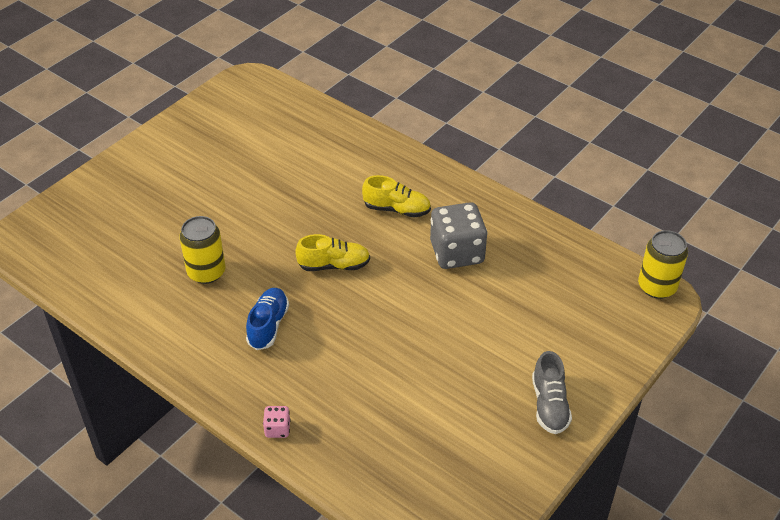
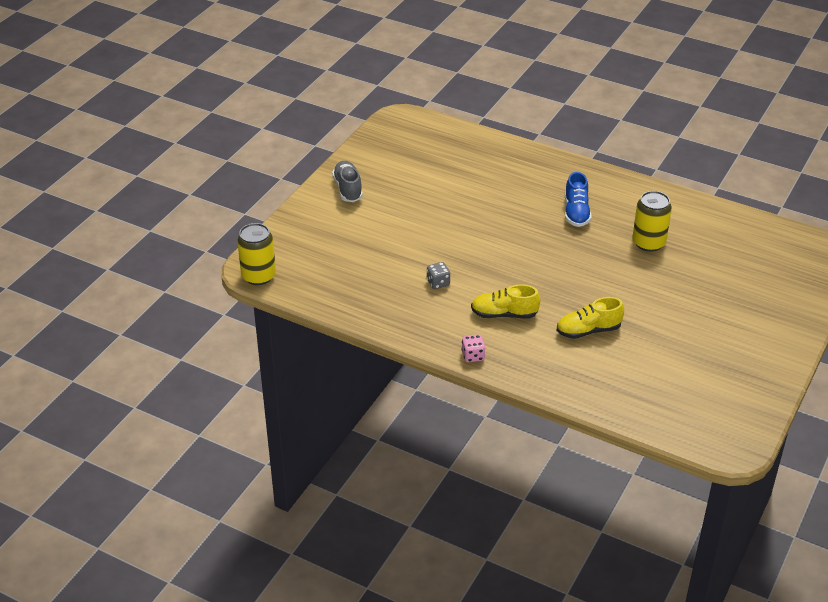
camera: 170 degrees right, 5 degrees down
(277, 429) = (538, 156): pink dice -> pink dice (473, 356)
(334, 265) = (543, 260): yellow shoe -> yellow shoe (588, 330)
(457, 253) = (438, 283): grey dice -> grey dice, size x0.44

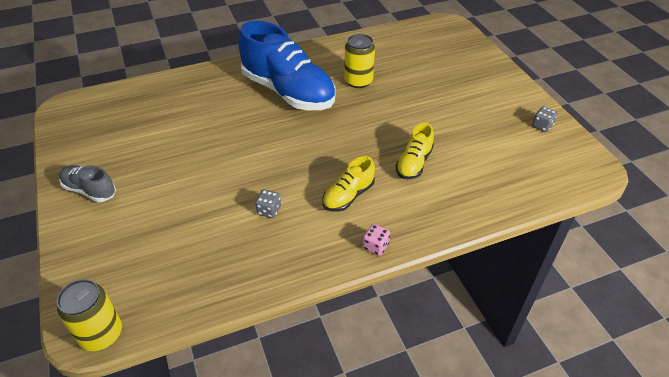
camera: 50 degrees left, 5 degrees up
(576, 212) = (288, 92): blue shoe -> blue shoe, size x2.12
(749, 387) = (542, 126): none -> grey dice

